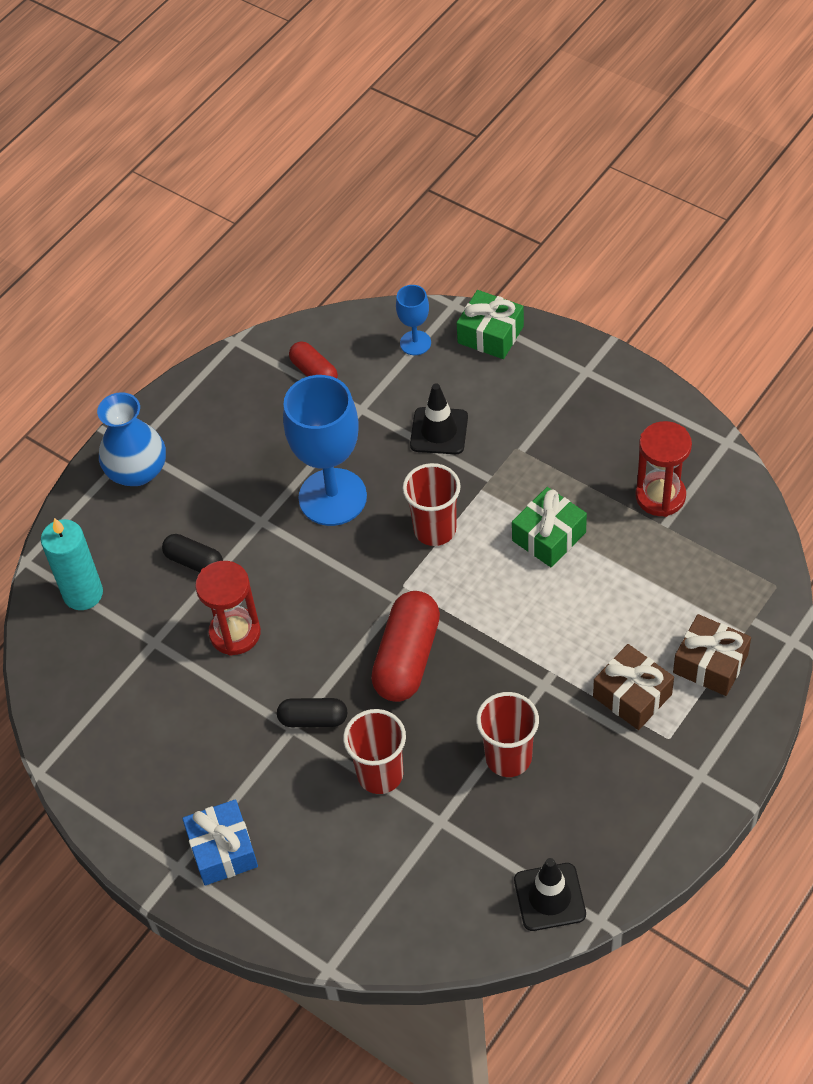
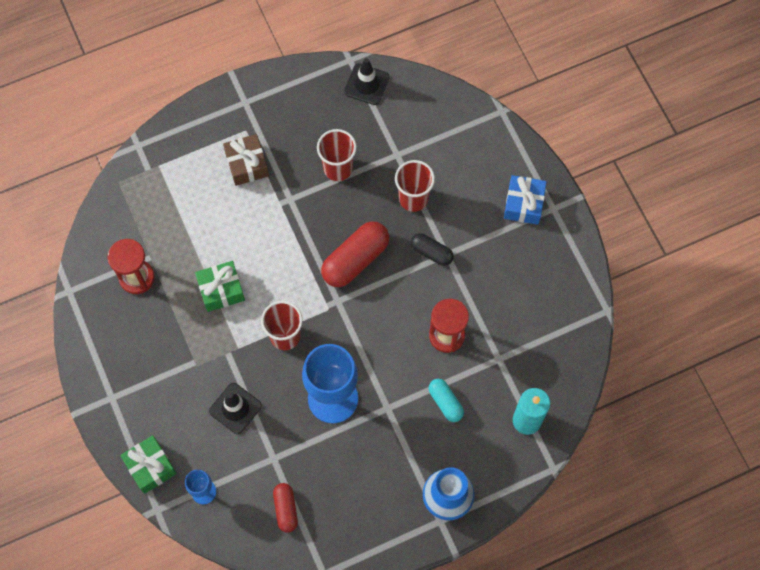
camera: 155 degrees left, 15 degrees up
(194, 562) = (445, 402): black capsule -> turquoise capsule
(710, 664) = (191, 158): brown gift -> none

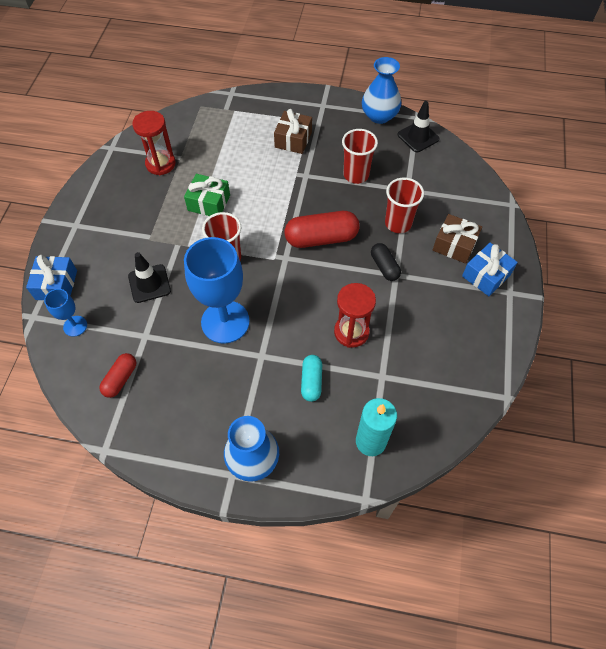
camera: 35 degrees right, 10 degrees down
(150, 467) = (56, 285): green gift -> blue gift
(311, 81) = (379, 116): none -> blue vase
(477, 190) = (454, 245): none -> brown gift

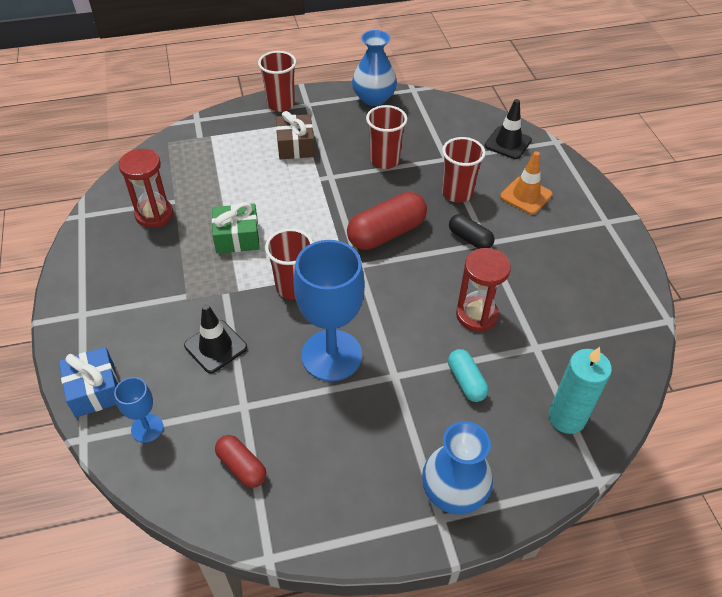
camera: 25 degrees left, 10 degrees down
(120, 379) = (242, 466): red capsule -> red capsule turned 45 degrees counterclockwise
(302, 99) = (281, 104): none -> red cup
(418, 137) = (425, 107): black traffic cone -> black traffic cone (508, 143)
(454, 245) = (526, 195): brown gift -> orange traffic cone
(486, 275) = (574, 213): blue gift -> none

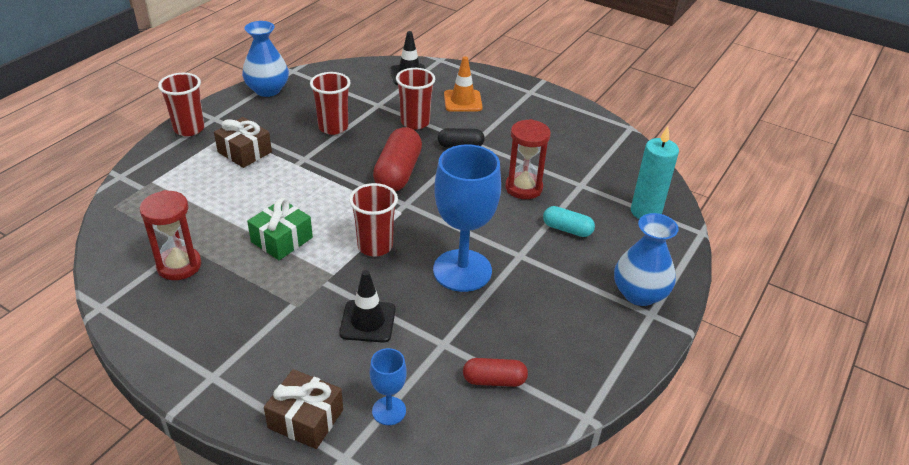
camera: 45 degrees left, 10 degrees down
(95, 390) = (306, 419): blue gift -> brown gift

